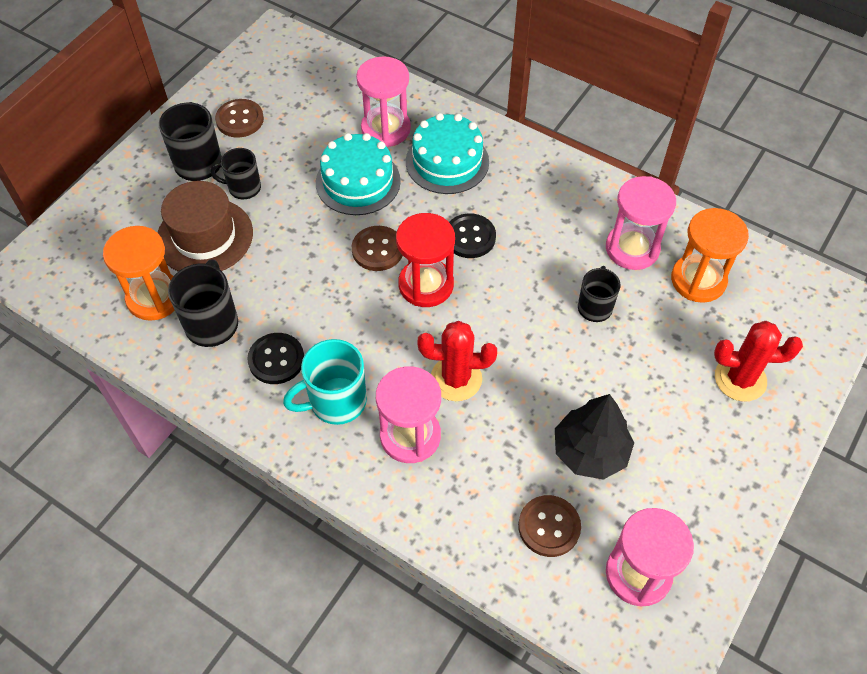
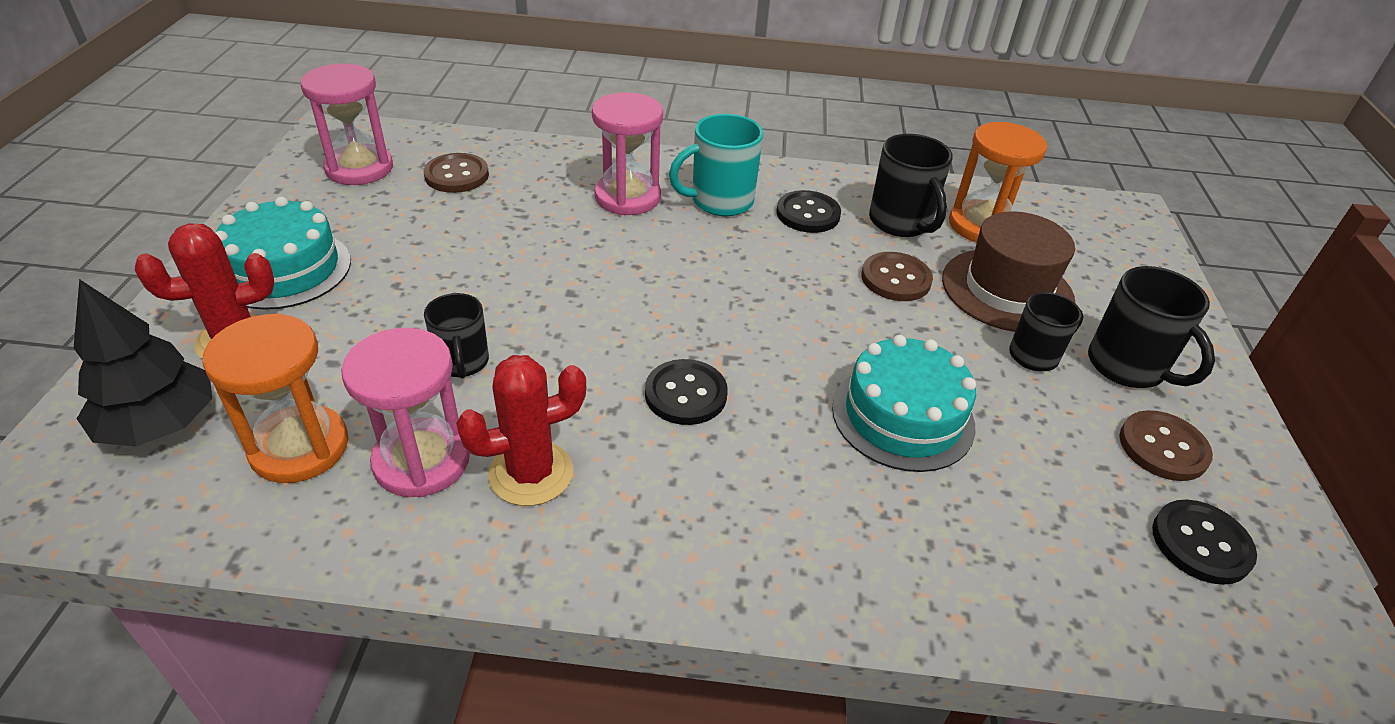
camera: 150 degrees right, 15 degrees down
(279, 81) = (1201, 543): none -> black button
(336, 402) = (720, 201): turquoise mug -> turquoise mug turned 150 degrees counterclockwise
(377, 250) = (796, 339): brown button -> brown button (896, 279)
(386, 129) = (945, 521): pink hourglass -> none
(426, 285) = (705, 321): red hourglass -> none
(447, 161) = (800, 499): turquoise cake -> turquoise cake (285, 269)
(456, 379) = (608, 247): red cactus -> red cactus (531, 473)
(590, 451) = (429, 230): black tree -> black tree (160, 424)

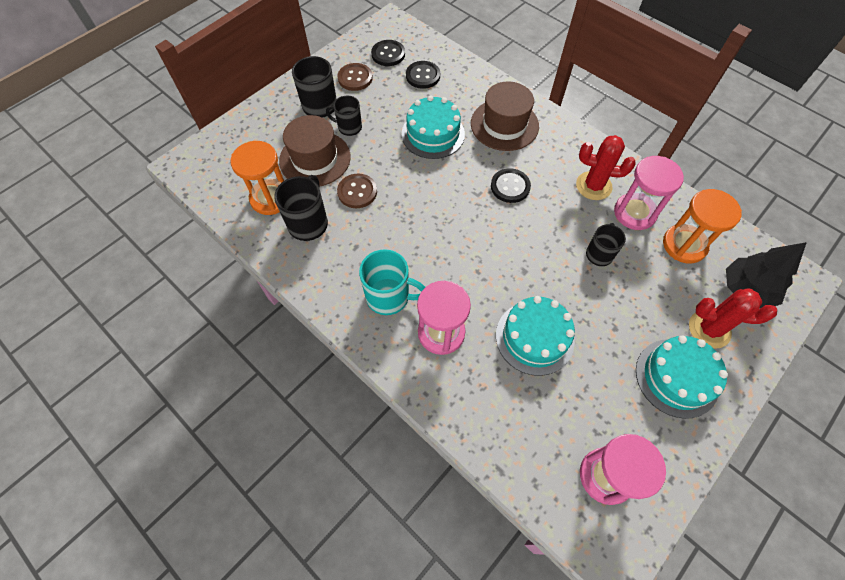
camera: 140 degrees left, 20 degrees up
(457, 175) = (539, 424): brown button -> none
(507, 234) = (534, 337): none -> turquoise cake
(801, 510) = (504, 125): none -> brown hat
(808, 214) = (350, 258): black button -> black button (423, 76)

